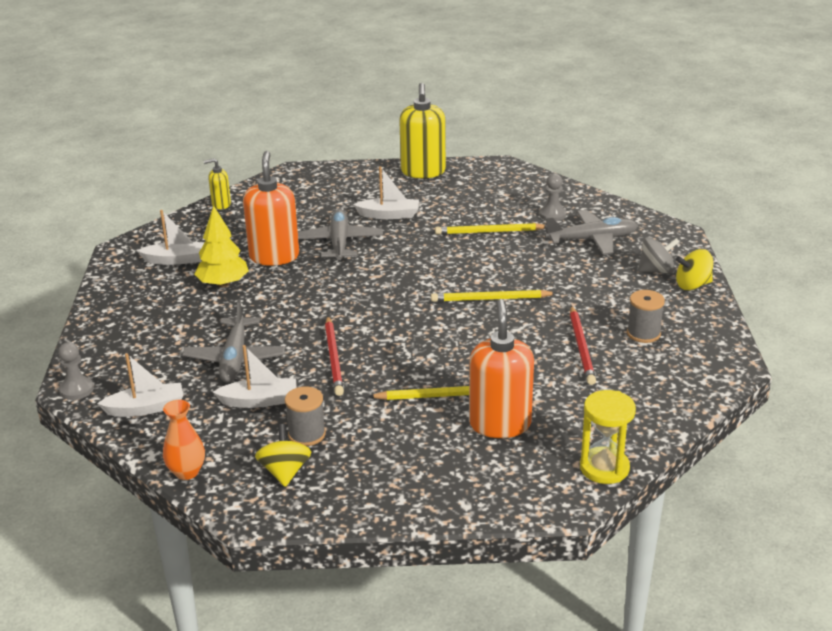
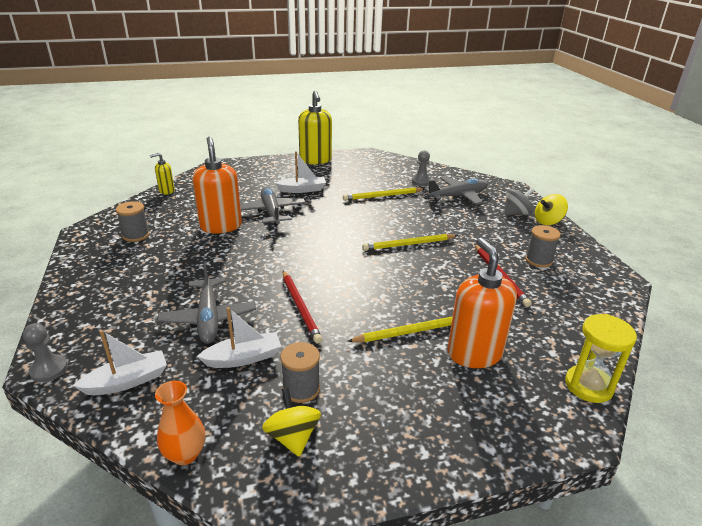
camera: 15 degrees left, 0 degrees up
(176, 260) = (136, 235): white boat -> grey spool
(223, 284) = (182, 252): yellow tree -> none

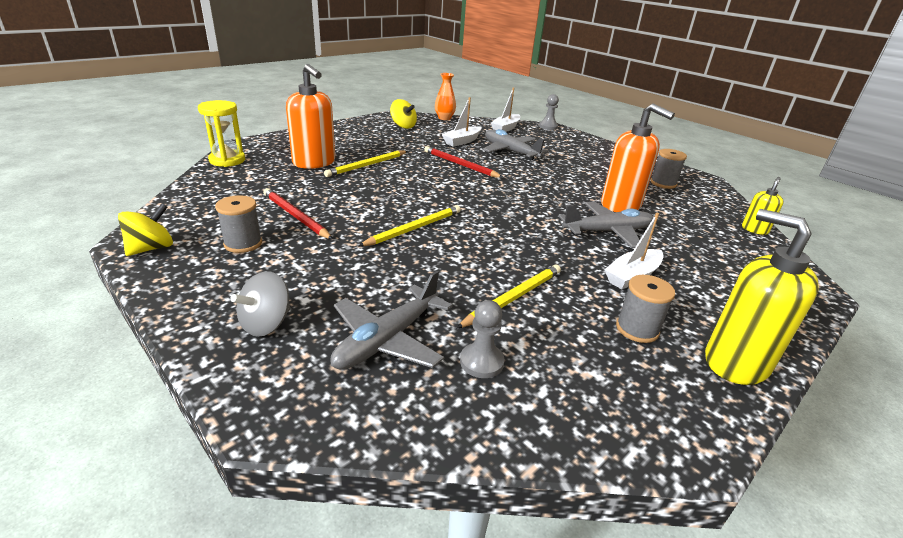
camera: 150 degrees right, 0 degrees up
(271, 212) = (607, 232): grey plane -> grey plane turned 60 degrees counterclockwise
(301, 389) = (415, 137): grey spool -> grey spool (637, 329)
(548, 221) = (205, 320): yellow spinning top -> yellow spinning top (151, 248)

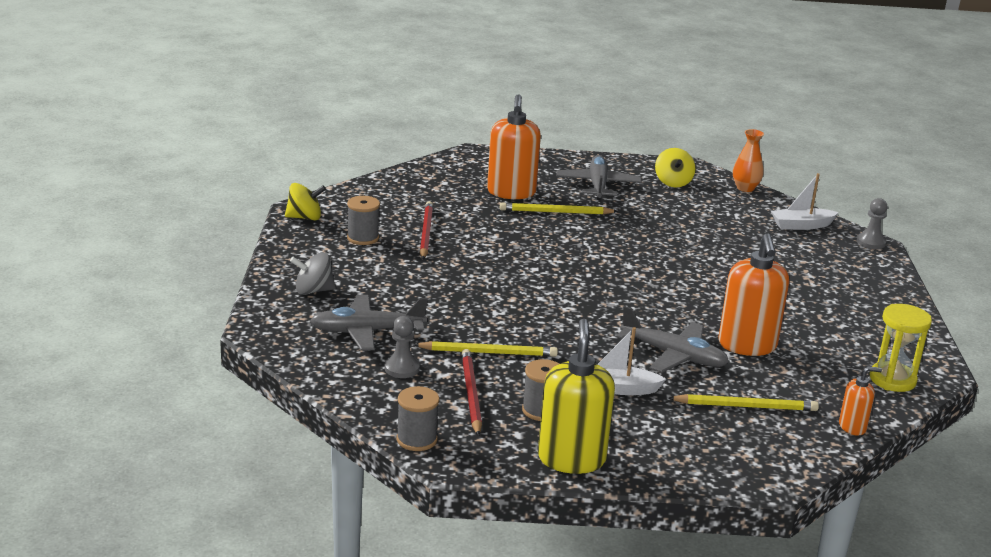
camera: 45 degrees right, 5 degrees down
(227, 160) = (440, 165): yellow hourglass -> yellow hourglass (892, 379)
(414, 228) = (501, 279): yellow pencil -> yellow pencil (745, 406)
(460, 165) = (653, 245): red pencil -> red pencil (471, 394)
(462, 141) = (709, 222): white boat -> none
(510, 151) = (744, 252): grey plane -> grey plane (597, 185)
(663, 183) = (862, 352): grey spool -> grey spool (416, 439)
(754, 229) = (852, 427): yellow soap dispenser -> orange soap dispenser

